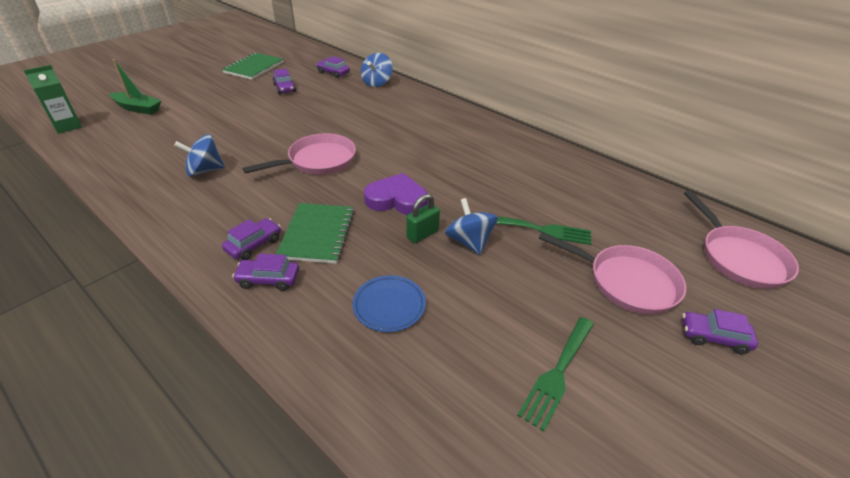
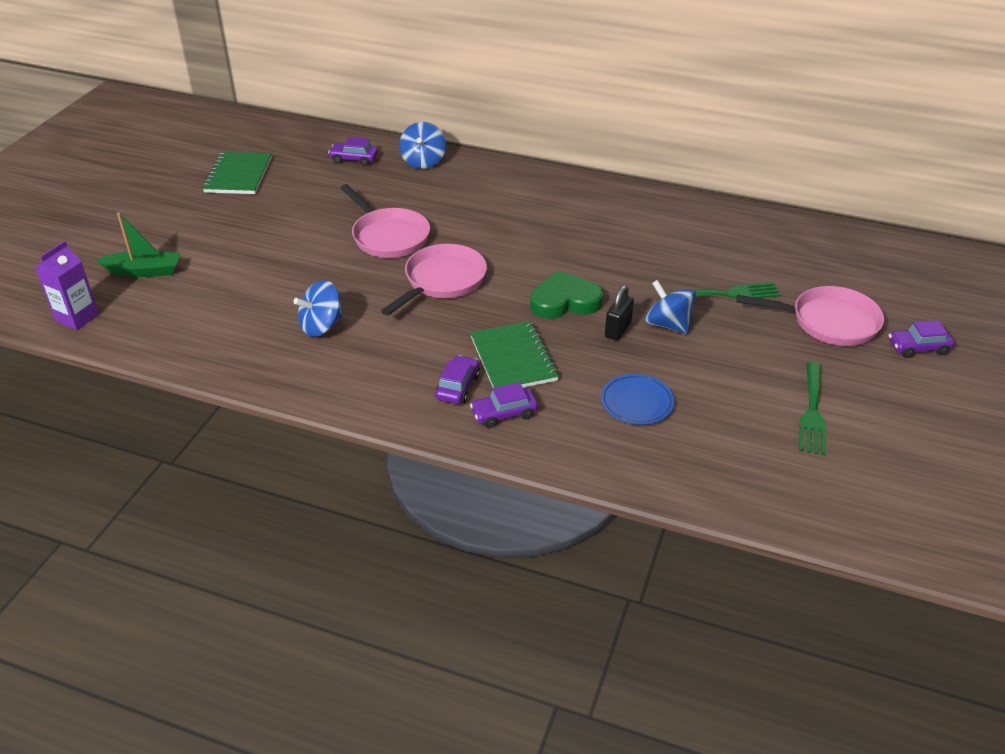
camera: 20 degrees left, 0 degrees up
(68, 126) = (77, 318): green carton -> purple carton
(284, 88) = (311, 196): purple car -> none
(397, 199) = (564, 301): purple heart -> green heart
(422, 234) = (618, 330): green padlock -> black padlock
(739, 258) = (912, 273): pink pan -> pink pan (388, 236)

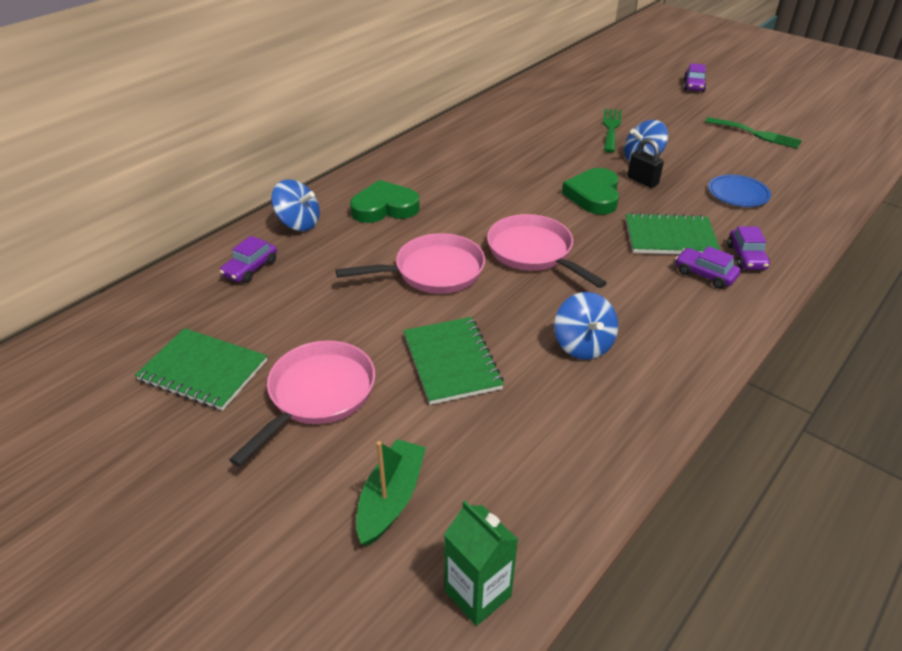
camera: 70 degrees left, 0 degrees up
(77, 318) = (478, 594): purple carton -> green carton
(279, 267) = (452, 362): none -> green notebook
(469, 193) = (384, 208): none -> green heart
(829, 322) = (657, 104): pink pan -> pink pan (318, 394)

